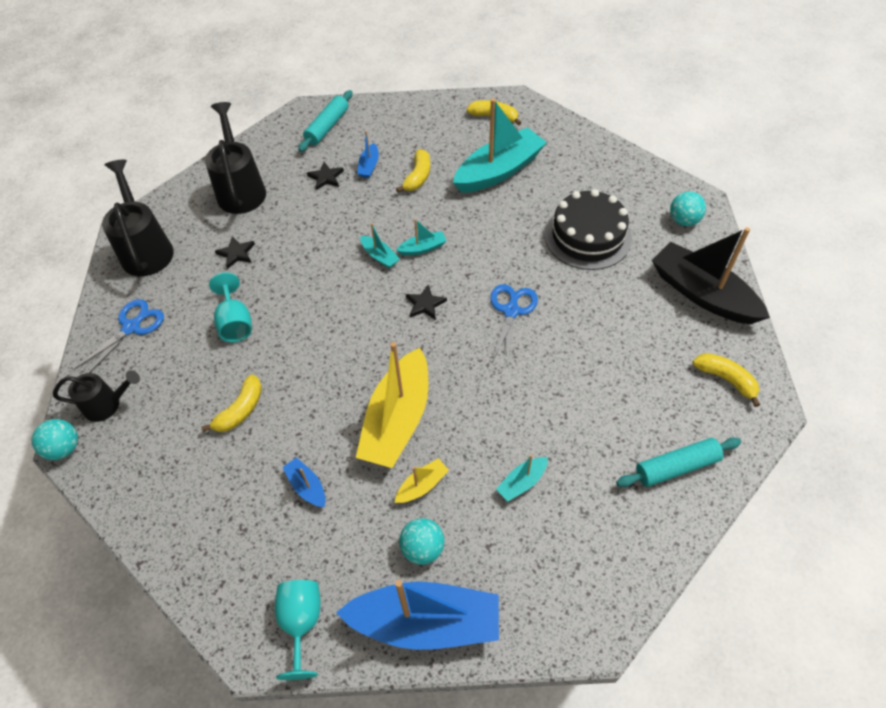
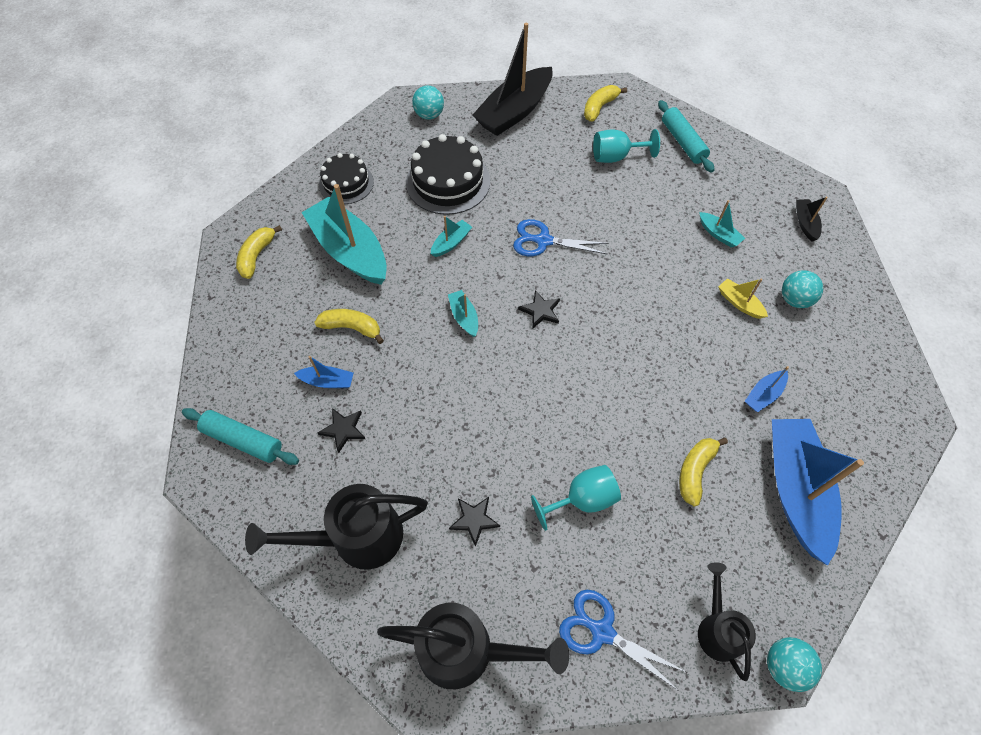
camera: 95 degrees left, 5 degrees up
(146, 249) = (467, 650): black watering can -> black watering can turned 150 degrees counterclockwise
(240, 410) = (695, 471): yellow banana -> yellow banana turned 90 degrees counterclockwise
(301, 622) = (884, 382): turquoise goblet -> turquoise goblet (615, 157)
(380, 256) = (476, 357): turquoise boat -> turquoise boat (451, 243)
(397, 420) = (678, 326): yellow boat -> none
(426, 622) = (851, 295): blue boat -> blue boat (795, 490)
(542, 593) = (805, 223): none -> black boat
(580, 164) = (346, 183): none -> black cake

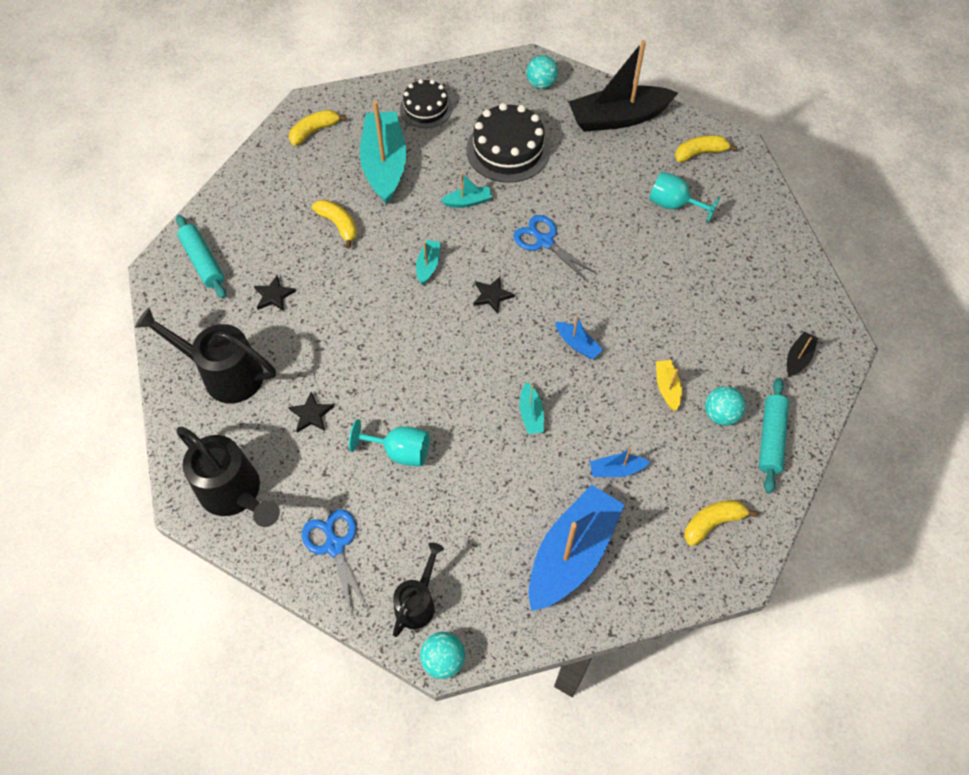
camera: 35 degrees right, 0 degrees up
(327, 381) = (290, 254): blue boat -> blue boat (577, 344)
(683, 142) = (750, 224): turquoise rolling pin -> turquoise rolling pin (771, 438)
(695, 471) = (504, 488): yellow banana -> yellow banana (712, 523)
(718, 234) = (705, 322): turquoise boat -> turquoise boat (531, 414)

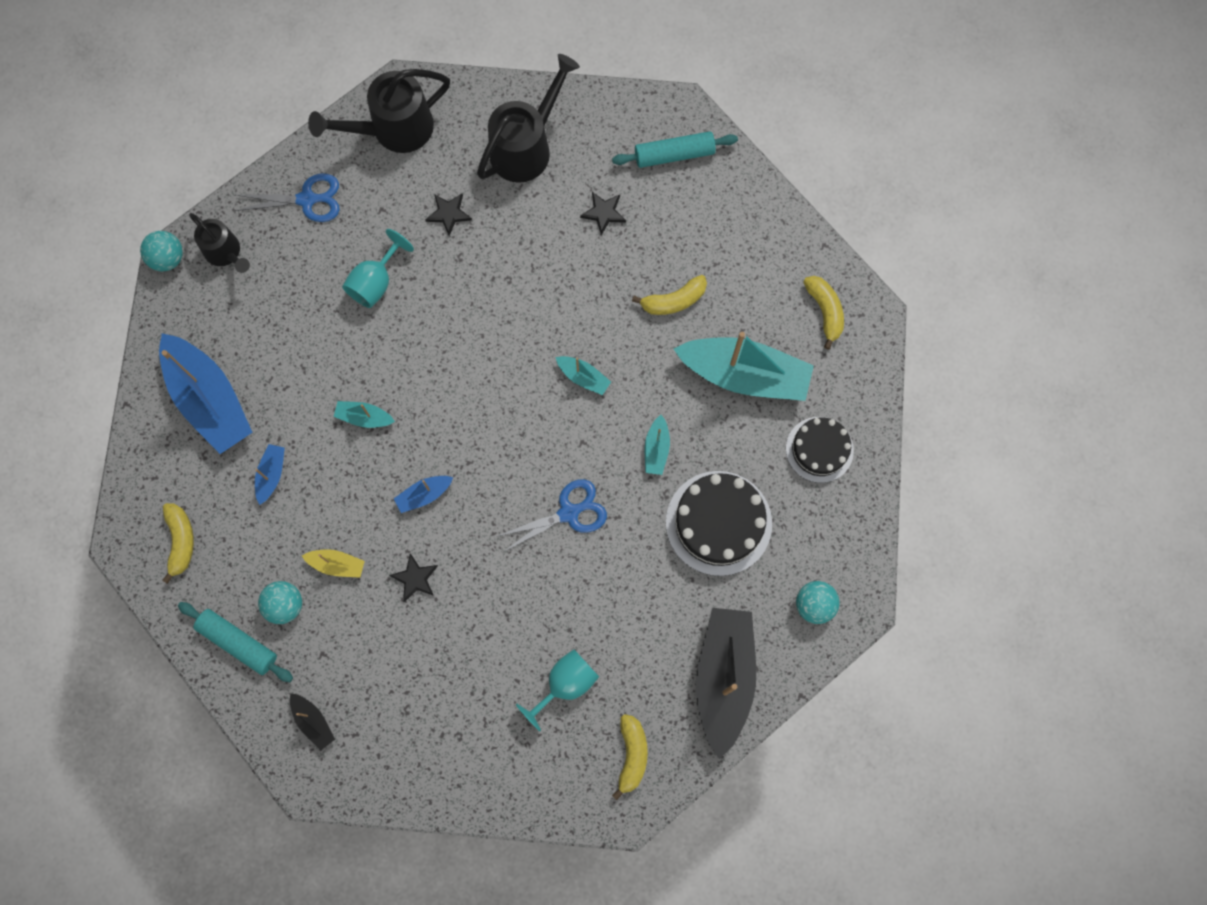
camera: 110 degrees right, 15 degrees up
(492, 296) = (518, 430): black star -> black star (415, 578)

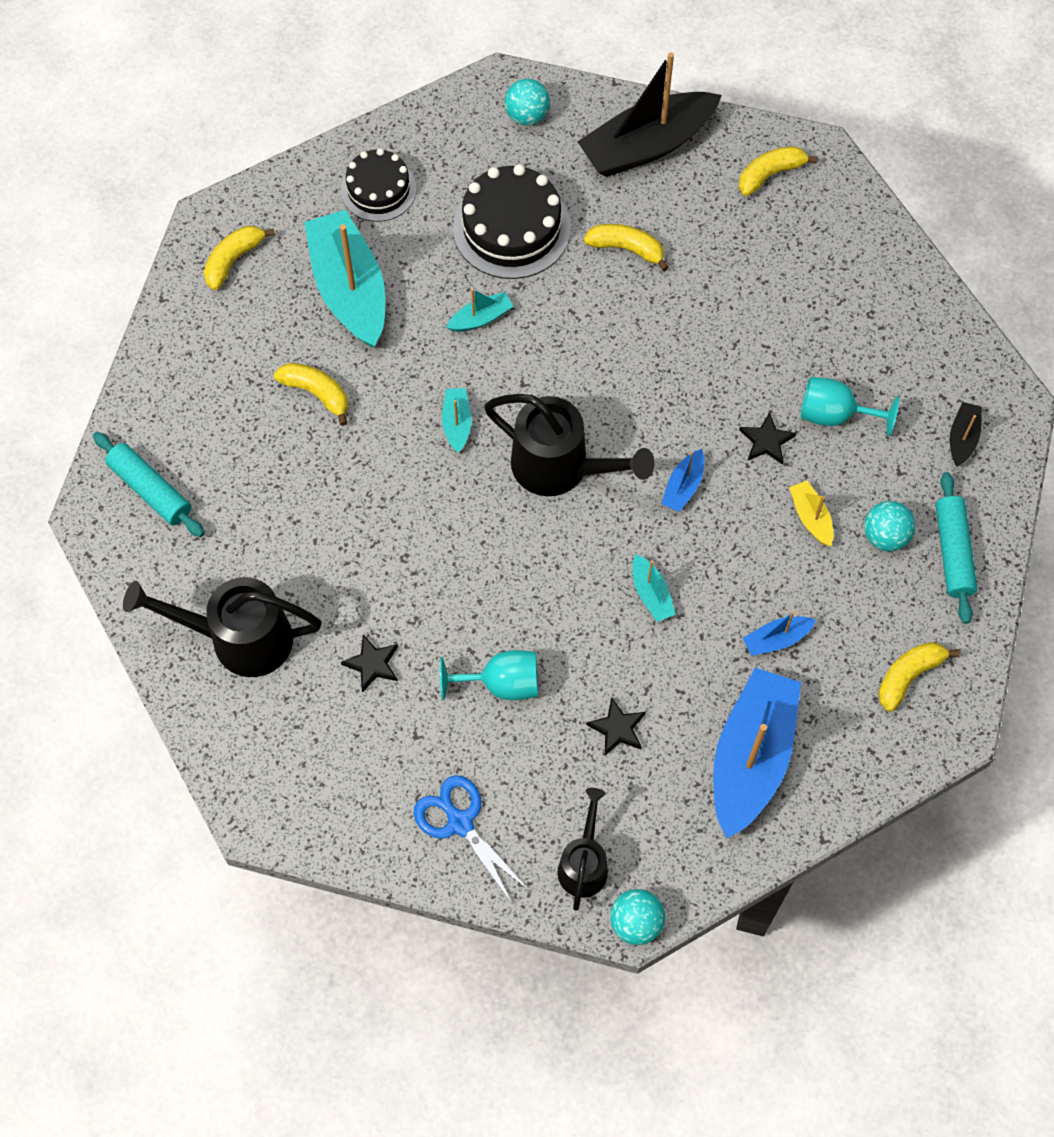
camera: 125 degrees left, 10 degrees down
(393, 129) = (312, 790): black watering can -> black watering can (560, 468)
(424, 495) = (683, 486): blue boat -> blue boat turned 90 degrees clockwise
(565, 684) = (754, 260): turquoise goblet -> turquoise goblet (834, 415)
(568, 513) = (600, 353): blue scissors -> none
(603, 213) = (265, 515): black star -> black star (617, 728)
(642, 594) = (626, 249): none -> yellow banana

